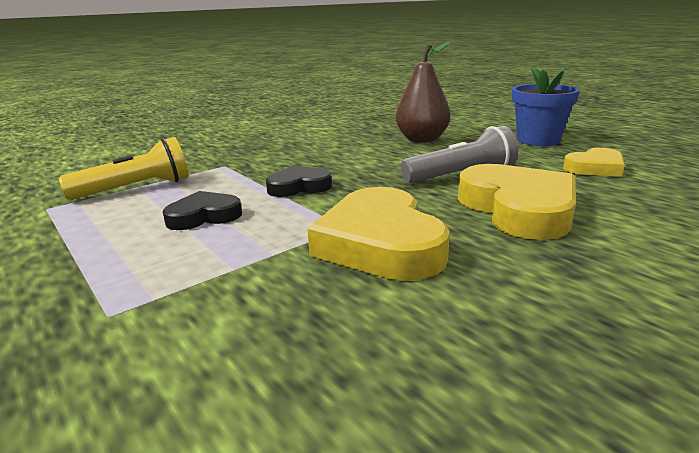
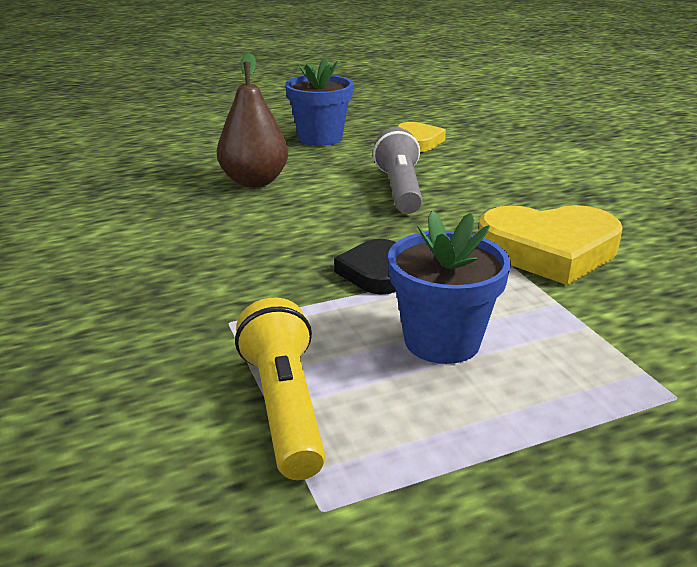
camera: 75 degrees left, 5 degrees up
(204, 216) = (442, 341): black heart -> blue flower pot
(518, 209) = (495, 187): yellow heart -> none

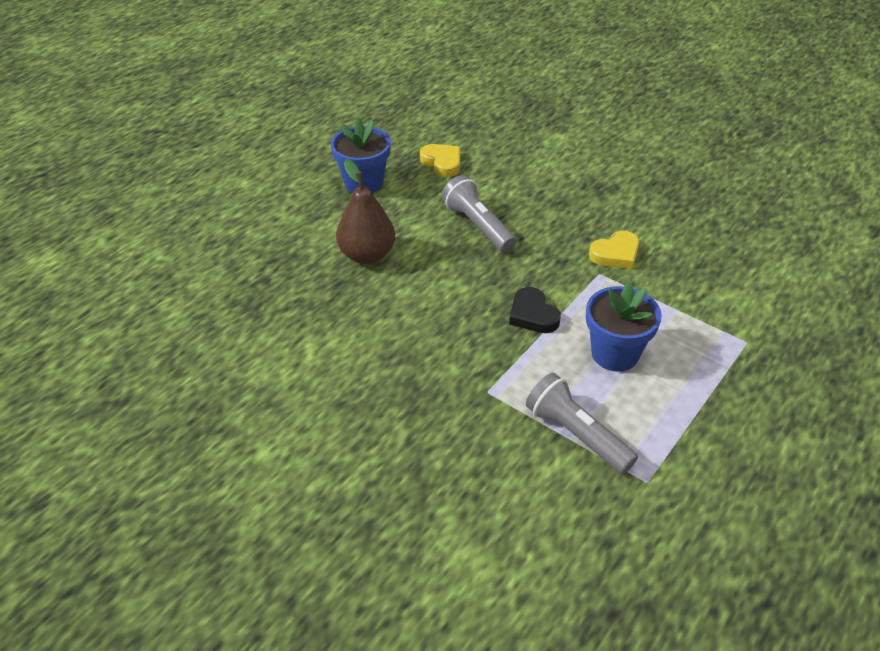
camera: 30 degrees left, 15 degrees up
(284, 407) = (576, 435): yellow flashlight -> grey flashlight
(549, 251) = (615, 254): yellow heart -> yellow heart, size x0.57

